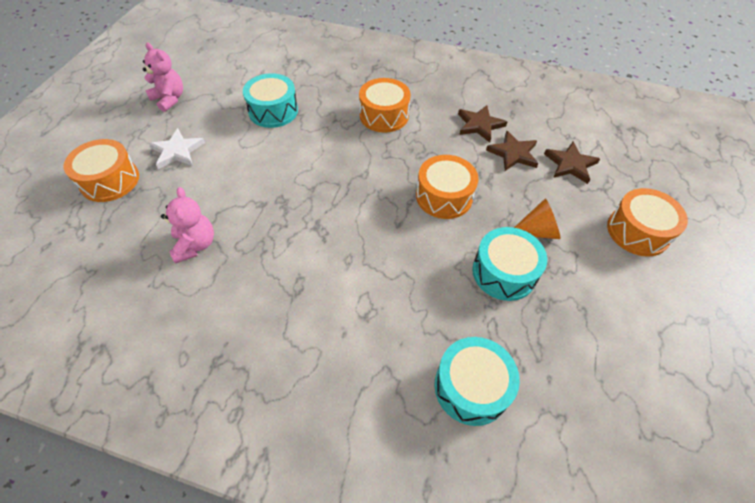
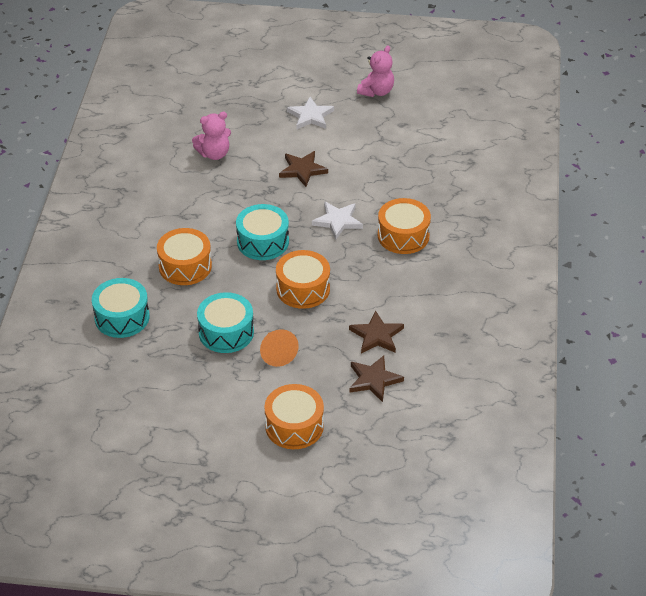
camera: 80 degrees right, 10 degrees down
(110, 180) = (267, 90): orange drum -> orange drum (185, 266)
(273, 111) = (383, 160): turquoise drum -> turquoise drum (263, 242)
(350, 155) = (337, 221): none -> white star
(479, 125) = (413, 308): brown star -> brown star (302, 170)

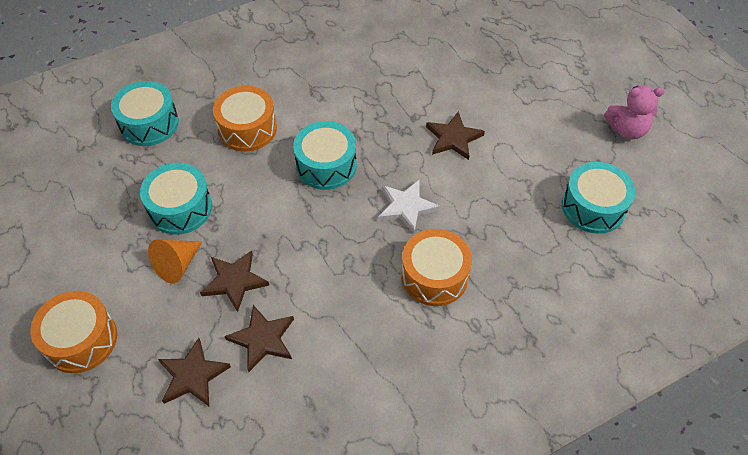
camera: 55 degrees right, 10 degrees up
(214, 154) = (413, 65): pink teddy bear -> none
(303, 289) = (285, 234): orange drum -> none
(310, 116) = (535, 101): white star -> none
(318, 330) = (234, 281): none -> brown star
(419, 140) = (593, 207): none -> turquoise drum

